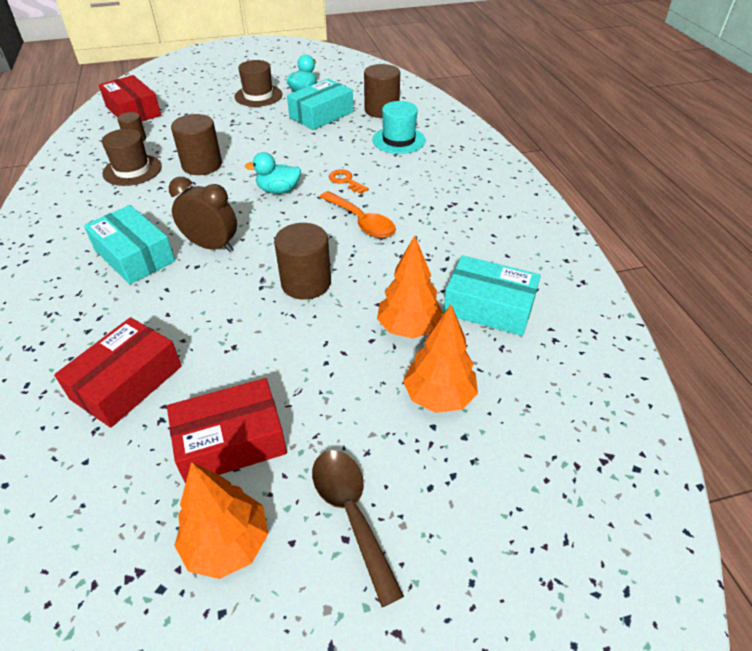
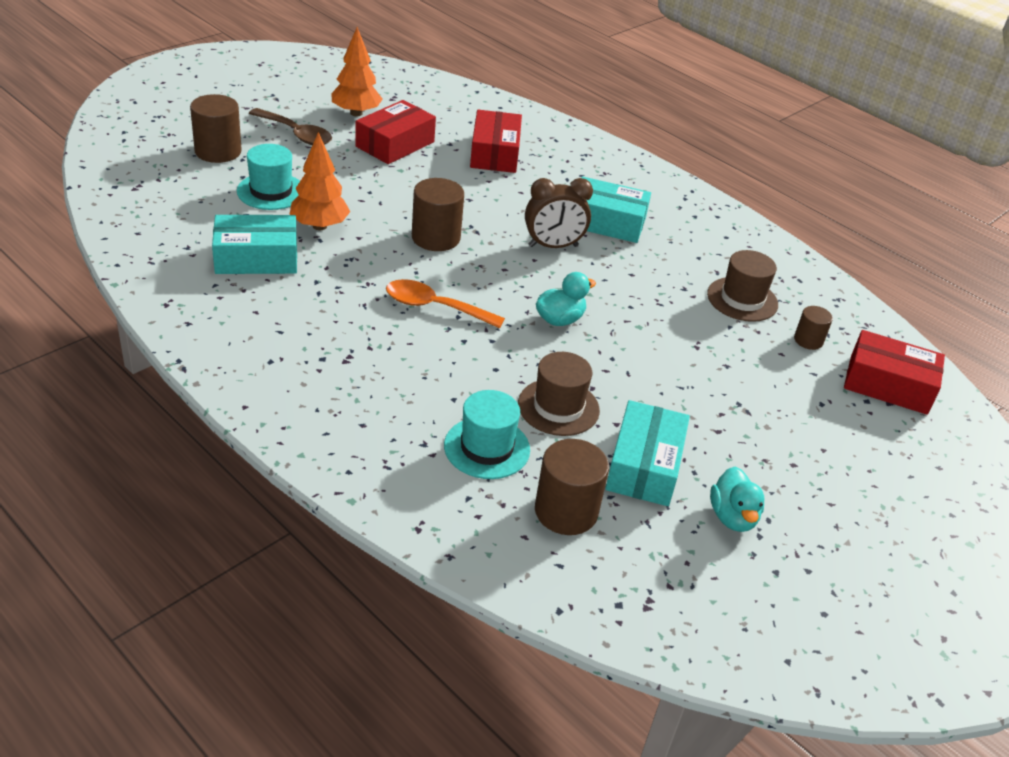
camera: 145 degrees right, 5 degrees down
(202, 165) = (682, 327): brown cylinder -> brown cylinder (218, 151)
(258, 96) = (782, 478): brown hat -> brown hat (558, 407)
(346, 181) = (497, 354): orange key -> none
(439, 397) = (271, 191): orange tree -> turquoise hat

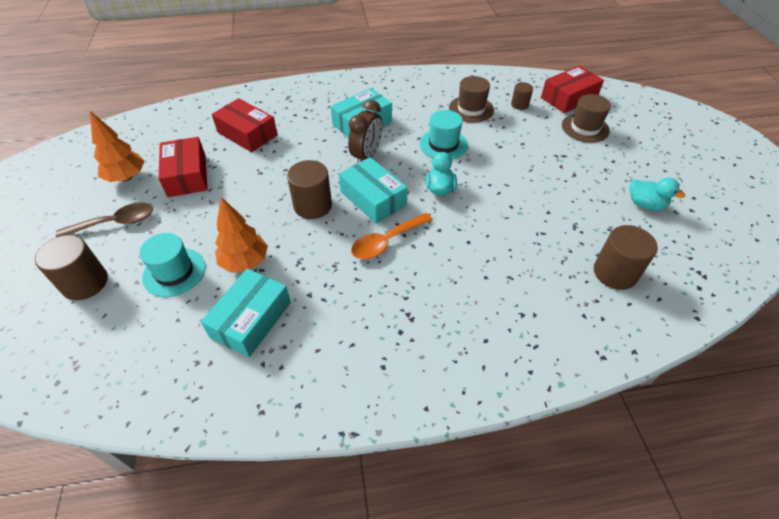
camera: 50 degrees left, 10 degrees up
(487, 448) = (541, 283): turquoise hat -> turquoise hat (443, 144)
(558, 407) = (521, 230): brown hat -> brown hat (585, 128)
(644, 466) = (590, 218): turquoise box -> turquoise box (373, 198)

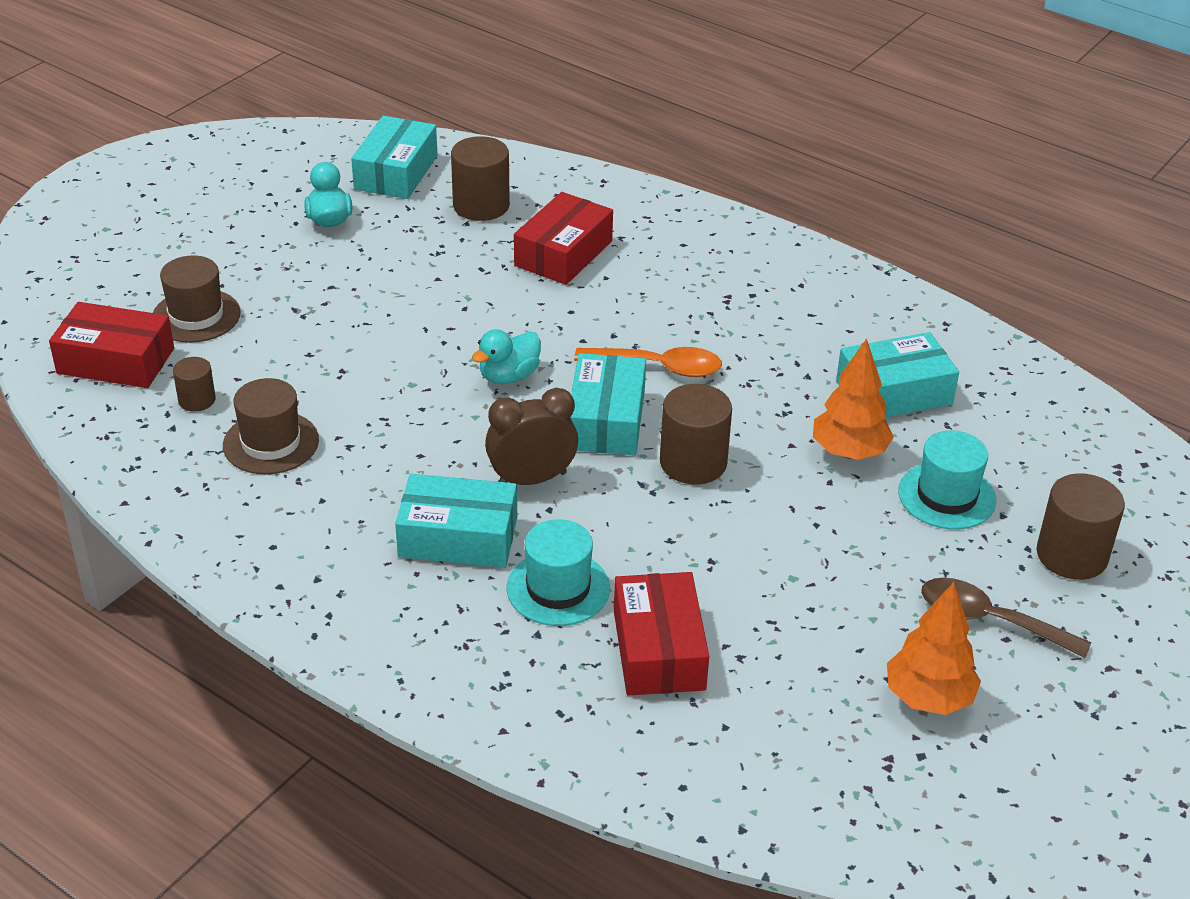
camera: 135 degrees left, 10 degrees down
(187, 175) = (826, 633): red box -> red box (563, 253)
(443, 144) = (406, 422): turquoise hat -> turquoise hat (558, 588)
(687, 259) = (396, 172): none -> turquoise box

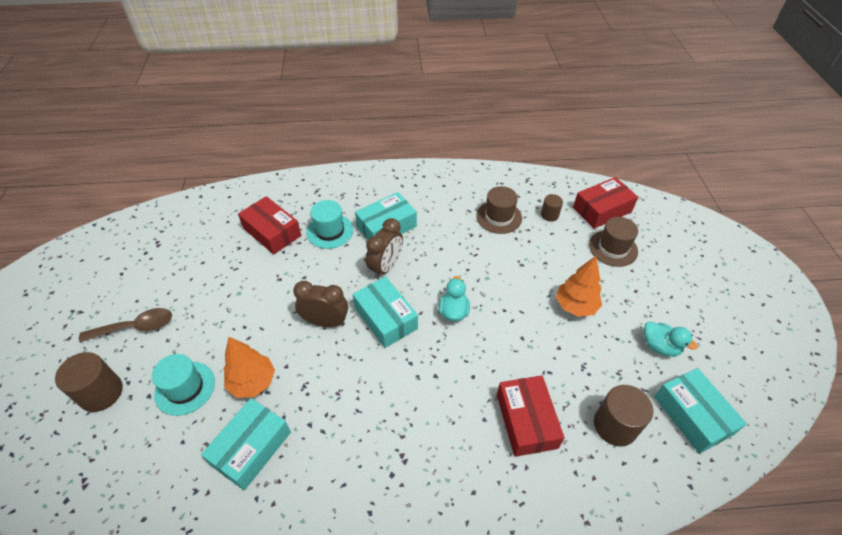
camera: 140 degrees right, 10 degrees up
(659, 367) = (392, 370): orange spoon -> none
(693, 462) = (325, 322): brown cylinder -> brown clock
(928, 698) = (151, 275): orange tree -> orange tree (575, 306)

